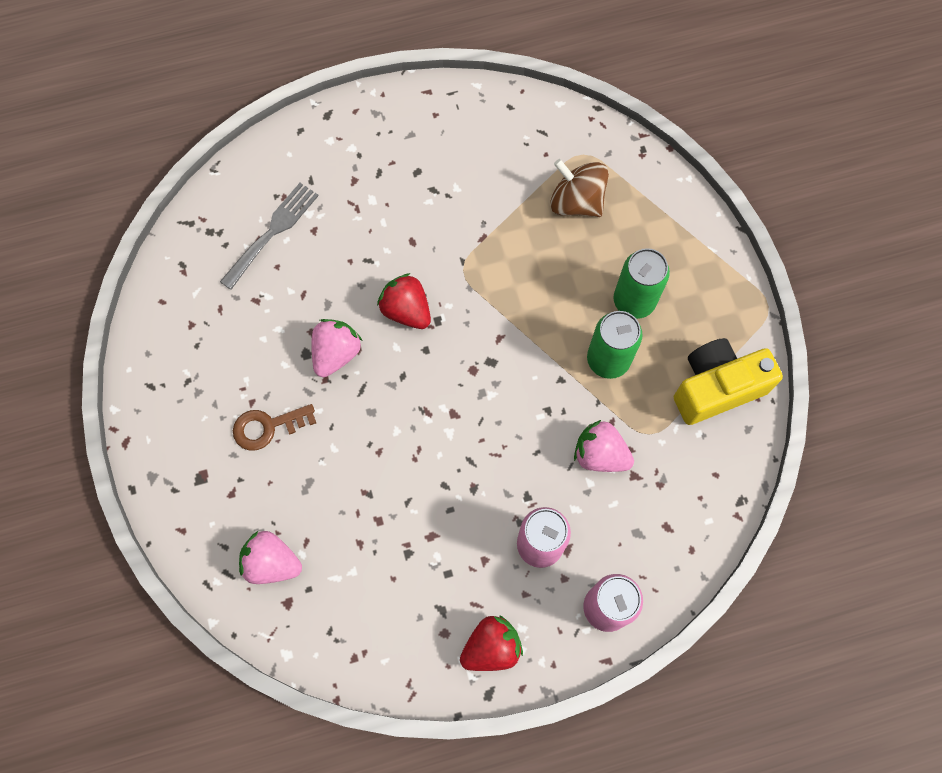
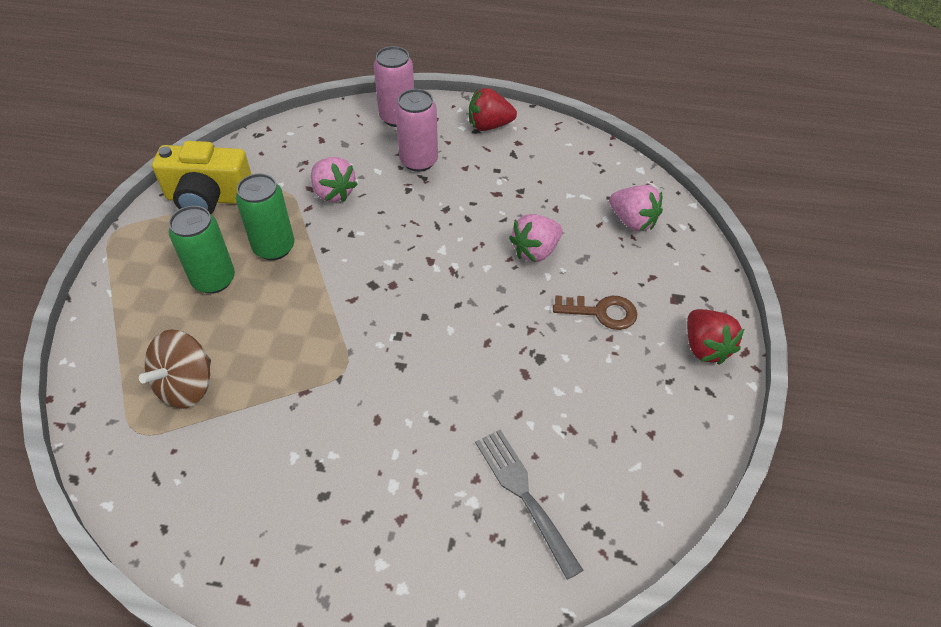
camera: 155 degrees left, 20 degrees down
(272, 233) = (525, 496): grey fork -> grey fork turned 90 degrees clockwise
(336, 353) = (510, 346): pink strawberry -> pink strawberry (535, 251)
(406, 310) = (422, 356): red strawberry -> red strawberry (705, 347)
(576, 202) = (186, 386): brown spinning top -> brown spinning top turned 60 degrees clockwise

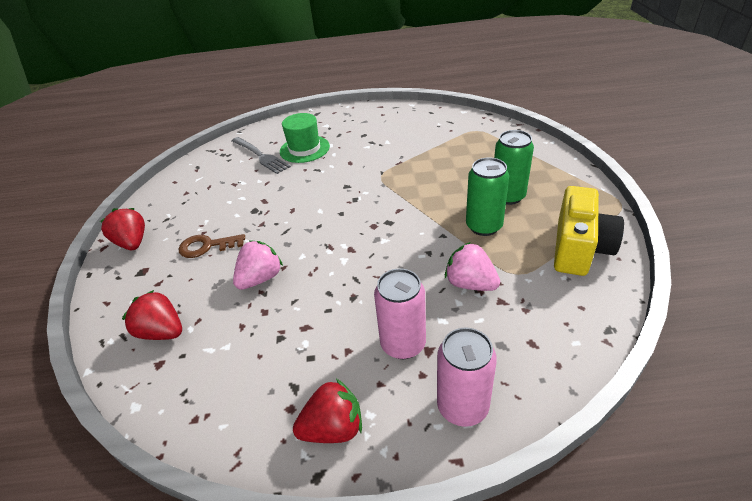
camera: 170 degrees right, 10 degrees down
(186, 386) = (469, 149): brown spinning top -> none
(209, 198) = (579, 248): yellow camera -> yellow camera turned 120 degrees clockwise
(441, 488) = (304, 149): none -> green hat
(632, 221) = (162, 332): pink strawberry -> red strawberry

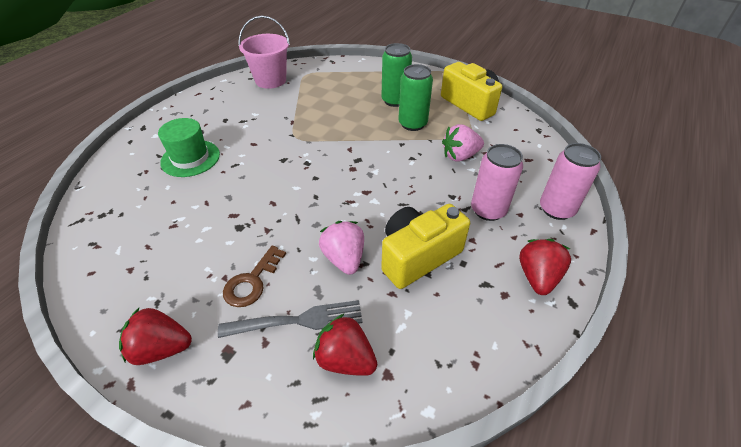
camera: 60 degrees left, 5 degrees up
(162, 332) = (345, 359): red strawberry -> red strawberry turned 60 degrees clockwise
(260, 156) = (153, 189): grey fork -> grey fork (297, 321)
(295, 321) = (418, 256): none -> yellow camera
(441, 121) = (270, 80): none -> pink bucket

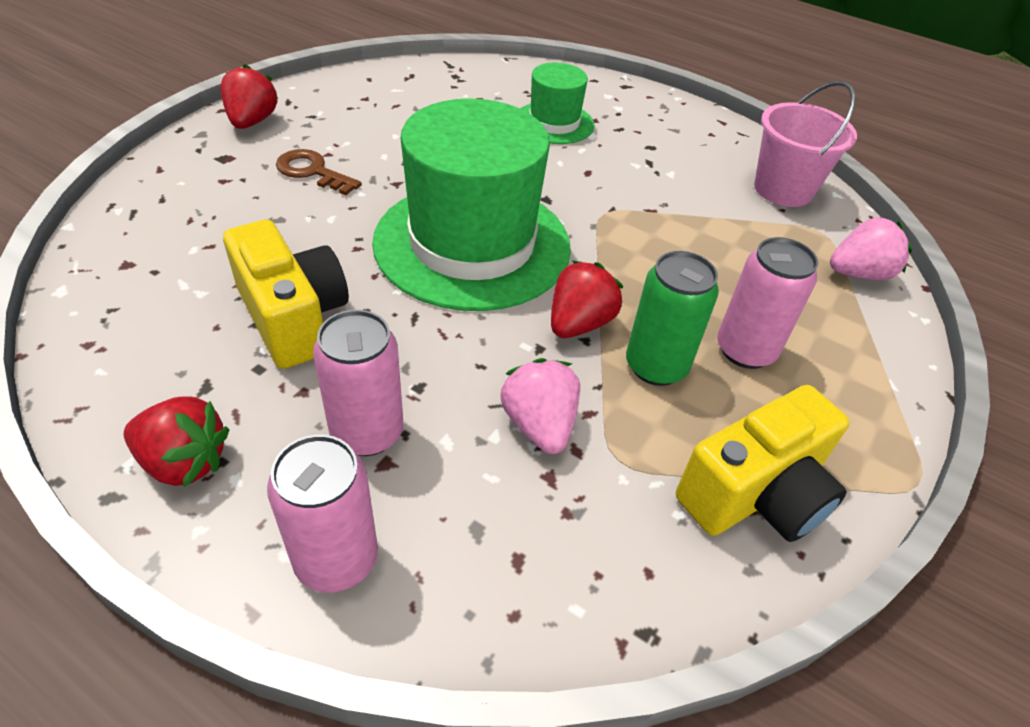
camera: 90 degrees right, 0 degrees up
(297, 321) = (238, 202): grey fork -> none
(333, 186) = (472, 244): none -> green hat
(344, 258) = (319, 244): pink strawberry -> pink strawberry (859, 273)
(345, 359) = (167, 234): red strawberry -> red strawberry (579, 323)
(395, 100) = (745, 350): green can -> pink can

